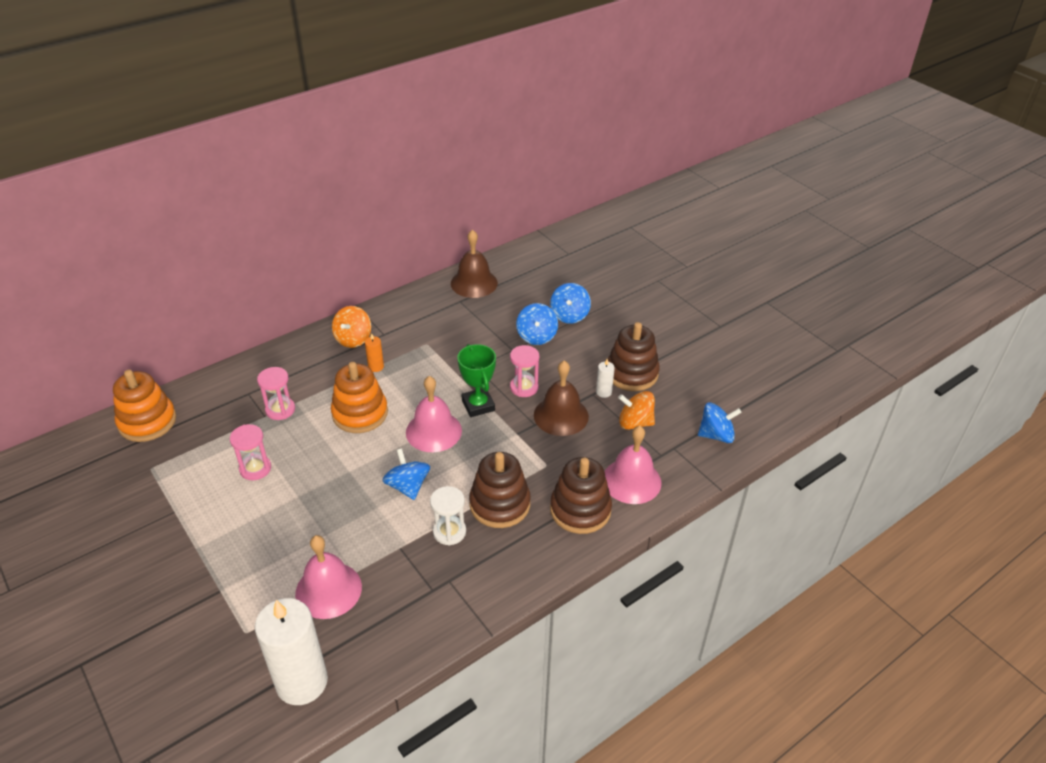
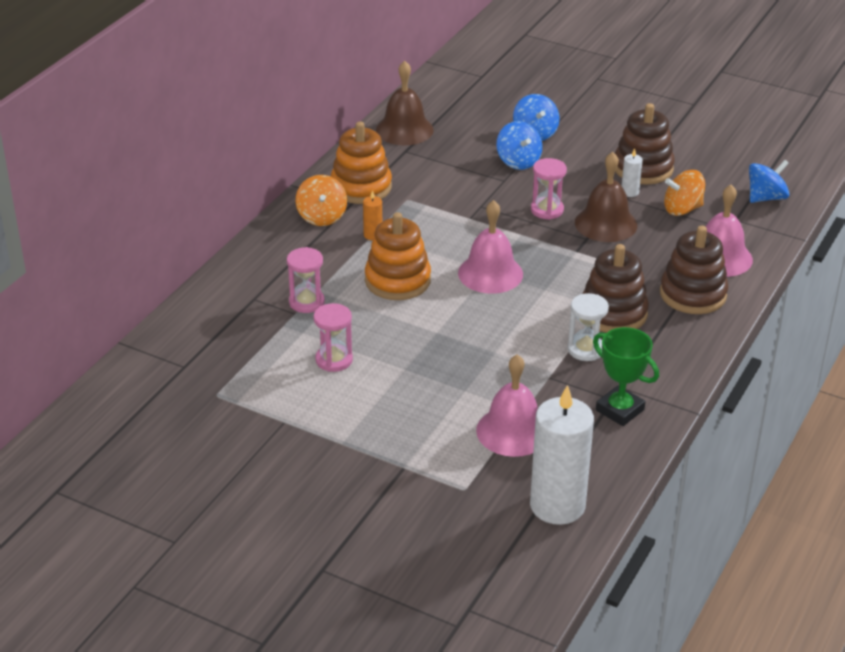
camera: 25 degrees left, 5 degrees down
(147, 422) = (165, 356): orange stacking toy -> orange stacking toy (361, 187)
(407, 486) = (509, 326): blue spinning top -> none
(478, 405) = (514, 238): green trophy -> green trophy (620, 410)

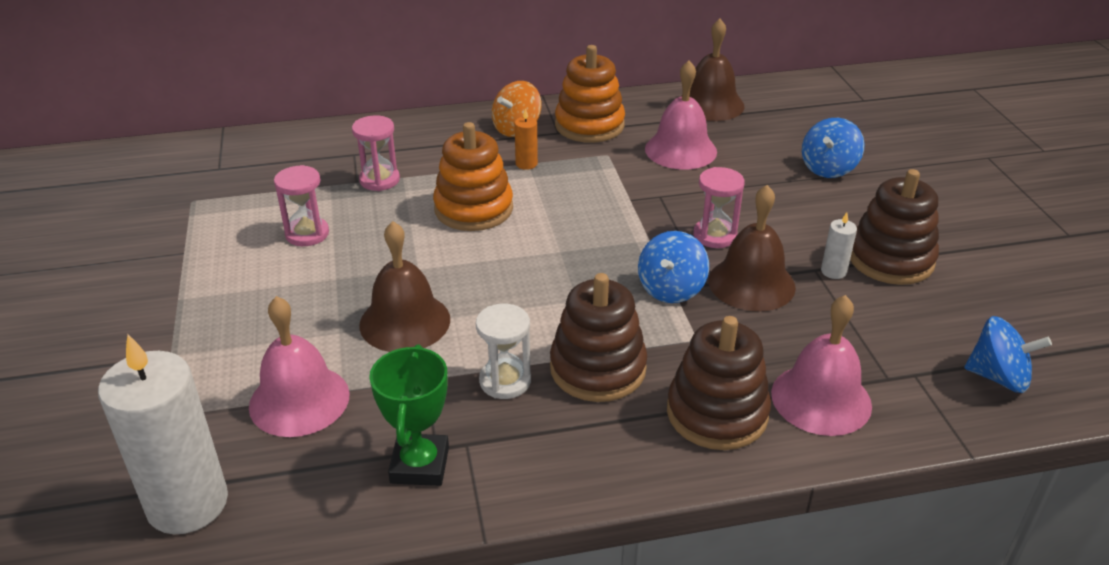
camera: 50 degrees right, 0 degrees up
(485, 361) = (405, 322): none -> brown bell
(490, 273) = (557, 254): pink bell -> pink bell (680, 150)
(518, 161) = (766, 181): blue spinning top -> blue spinning top (671, 289)
(682, 209) = (865, 323): orange spinning top -> none

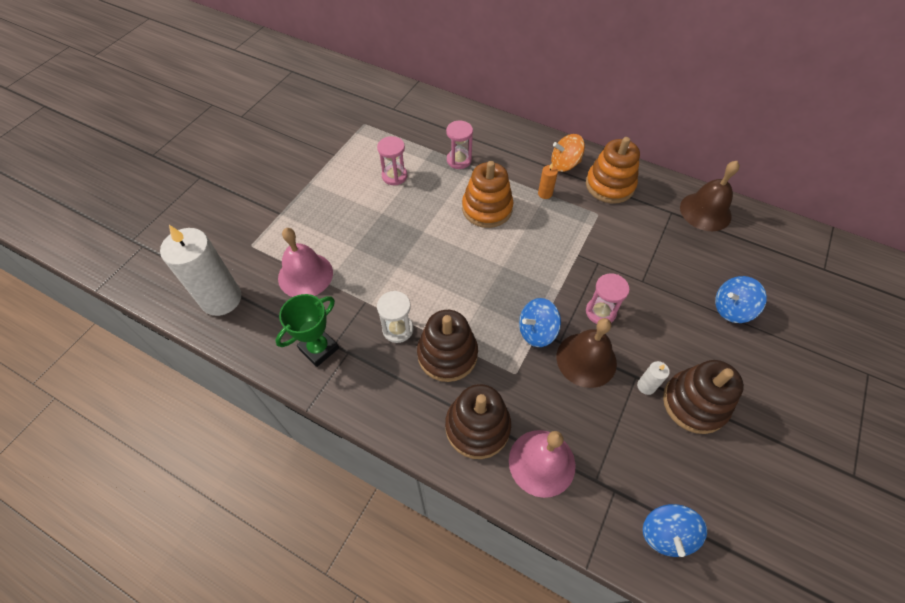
camera: 40 degrees right, 20 degrees up
(405, 322) = (387, 260): brown bell -> none
(680, 150) = (647, 236): pink bell -> none
(998, 377) = (666, 534): blue spinning top -> blue spinning top turned 45 degrees clockwise

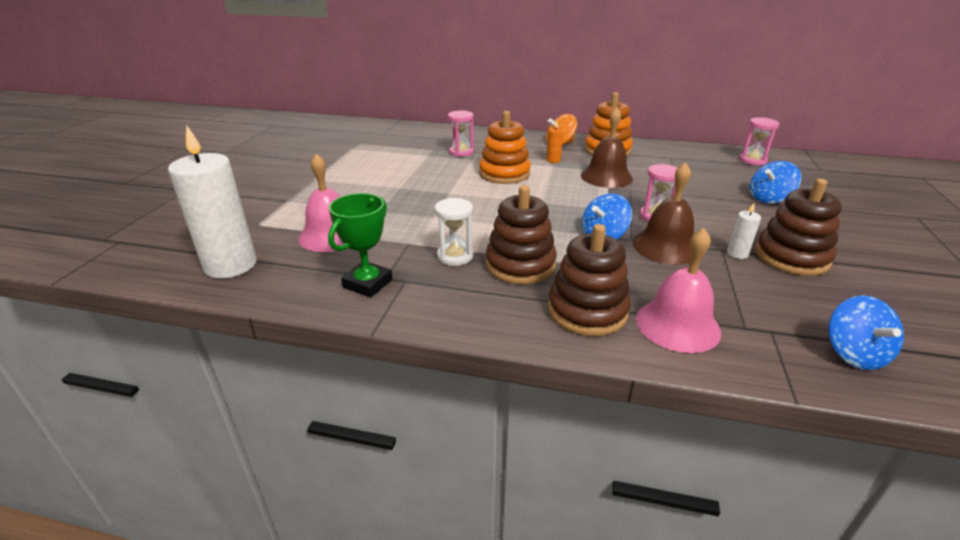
camera: 15 degrees left, 25 degrees down
(394, 176) = (402, 167): pink hourglass -> pink hourglass (752, 160)
(705, 211) = (698, 154): brown bell -> brown bell (606, 177)

